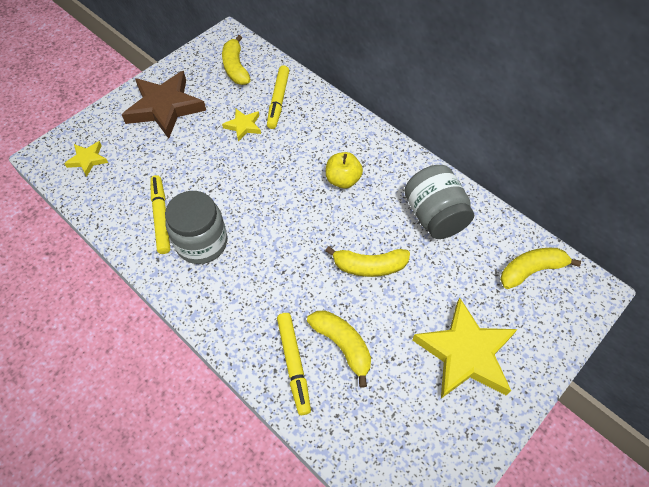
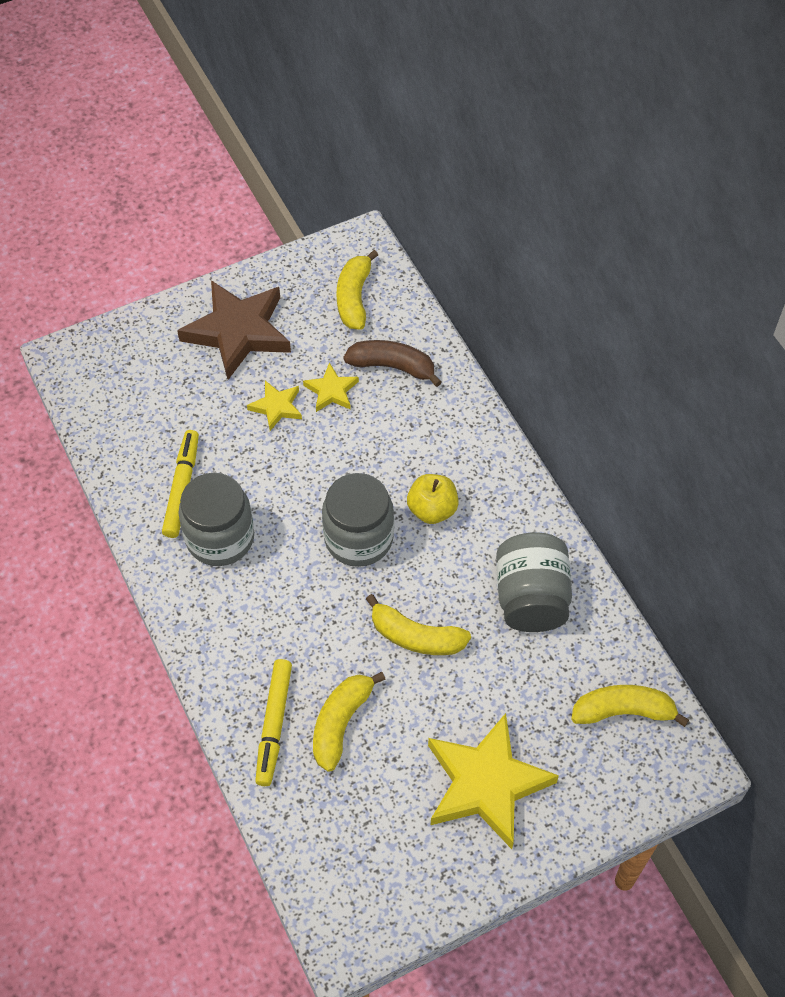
camera: 20 degrees right, 0 degrees up
(88, 160) = (116, 379): yellow star -> yellow star (276, 407)
(278, 101) = (392, 367): yellow marker -> brown banana
(301, 213) = (358, 538): none -> grey jar
(342, 345) = (341, 723): yellow banana -> yellow banana turned 135 degrees counterclockwise

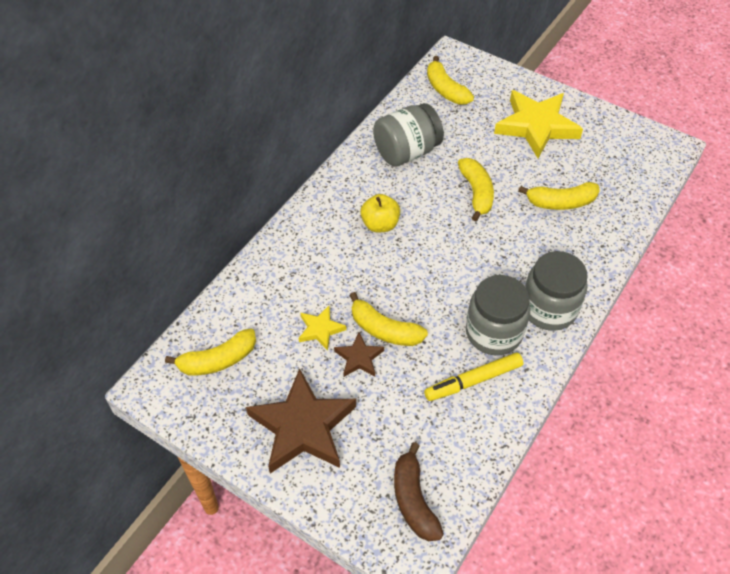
camera: 120 degrees left, 5 degrees down
(273, 725) = (591, 233): yellow marker -> none
(276, 407) = (359, 358): yellow star -> brown star
(293, 444) = (384, 330): none -> yellow banana
(358, 538) = (431, 253): grey jar -> grey jar (549, 309)
(392, 367) = (273, 302): brown banana -> brown banana (413, 500)

